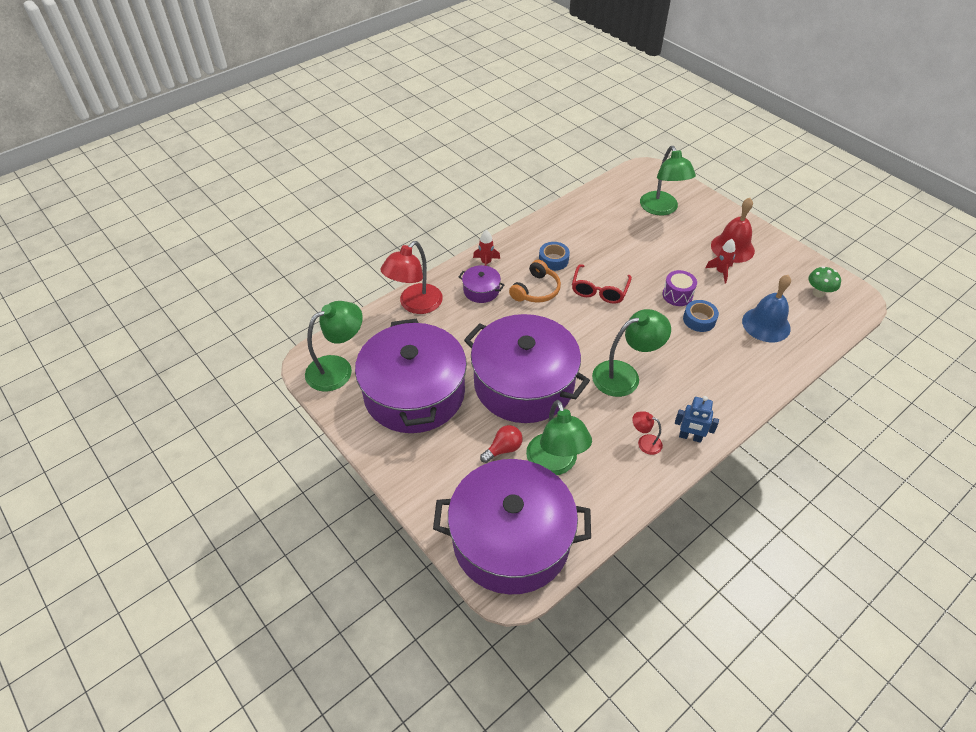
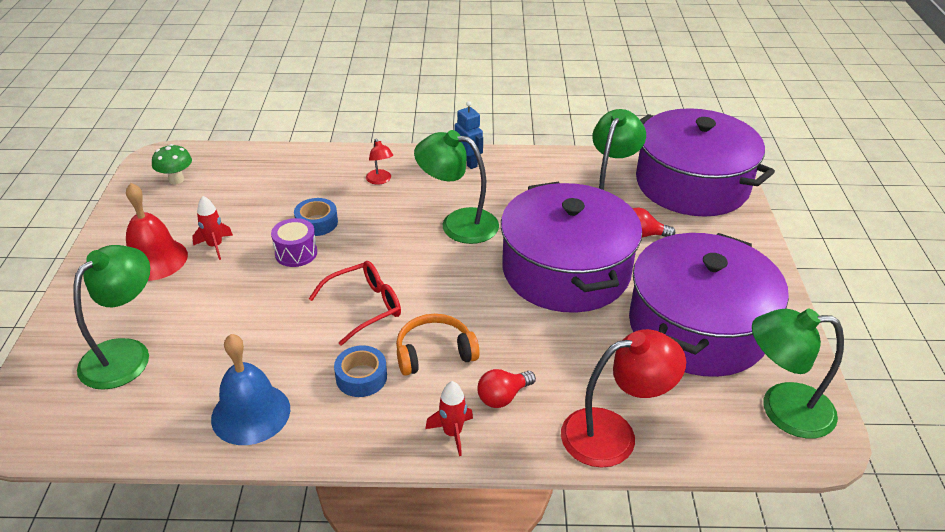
camera: 140 degrees left, 10 degrees down
(481, 290) = (503, 397): purple pot -> red light bulb
(644, 442) = (510, 178): red lamp -> red lamp (380, 180)
(766, 324) = (269, 186): blue bell -> blue bell (251, 413)

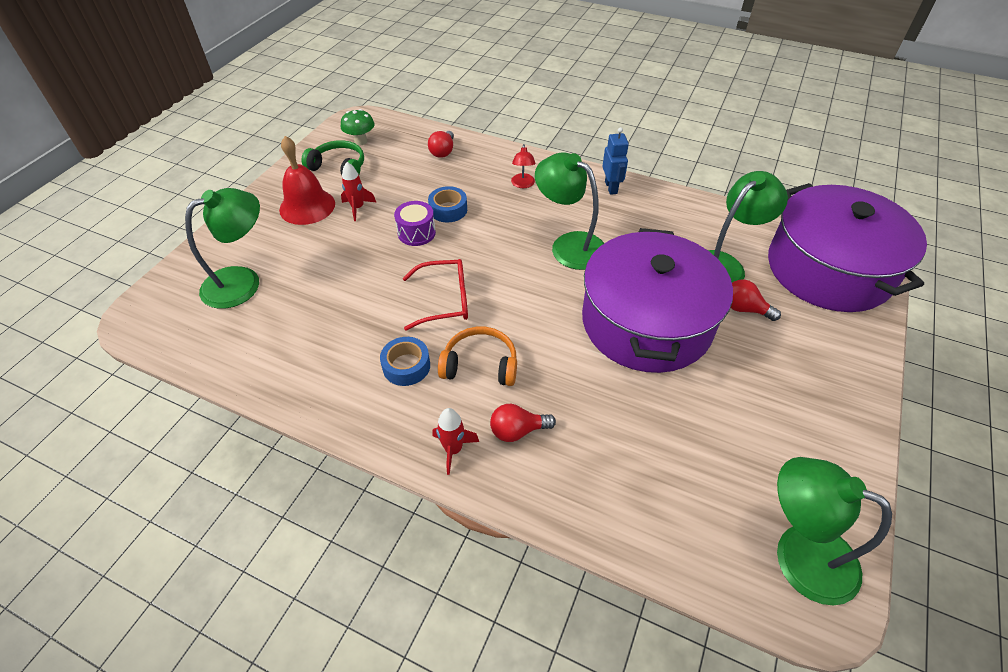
camera: 25 degrees right, 10 degrees up
(167, 211) = (339, 167): none -> green headphones
(251, 413) = (302, 367): blue bell -> none
(277, 169) = (443, 152): none -> red light bulb
(613, 434) = (602, 510): red lamp -> none
(697, 327) = (751, 427): purple pot -> none

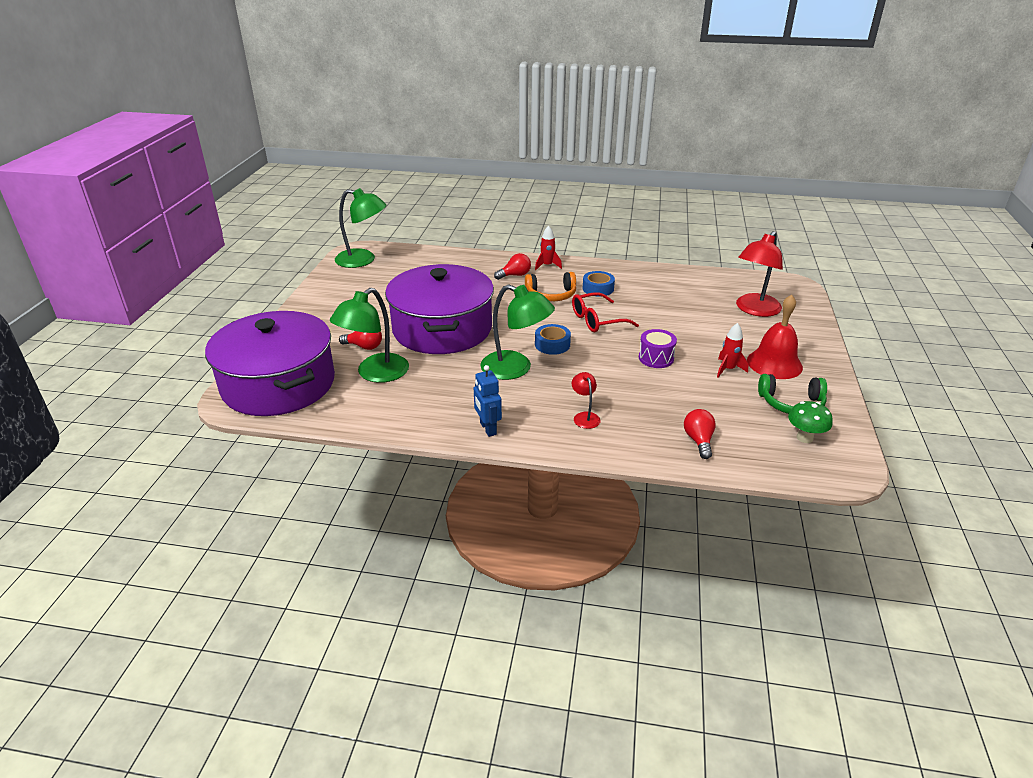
camera: 165 degrees right, 15 degrees down
(242, 282) = (754, 310): green lamp -> red lamp
(448, 210) = (643, 380): blue tape -> blue tape (552, 344)

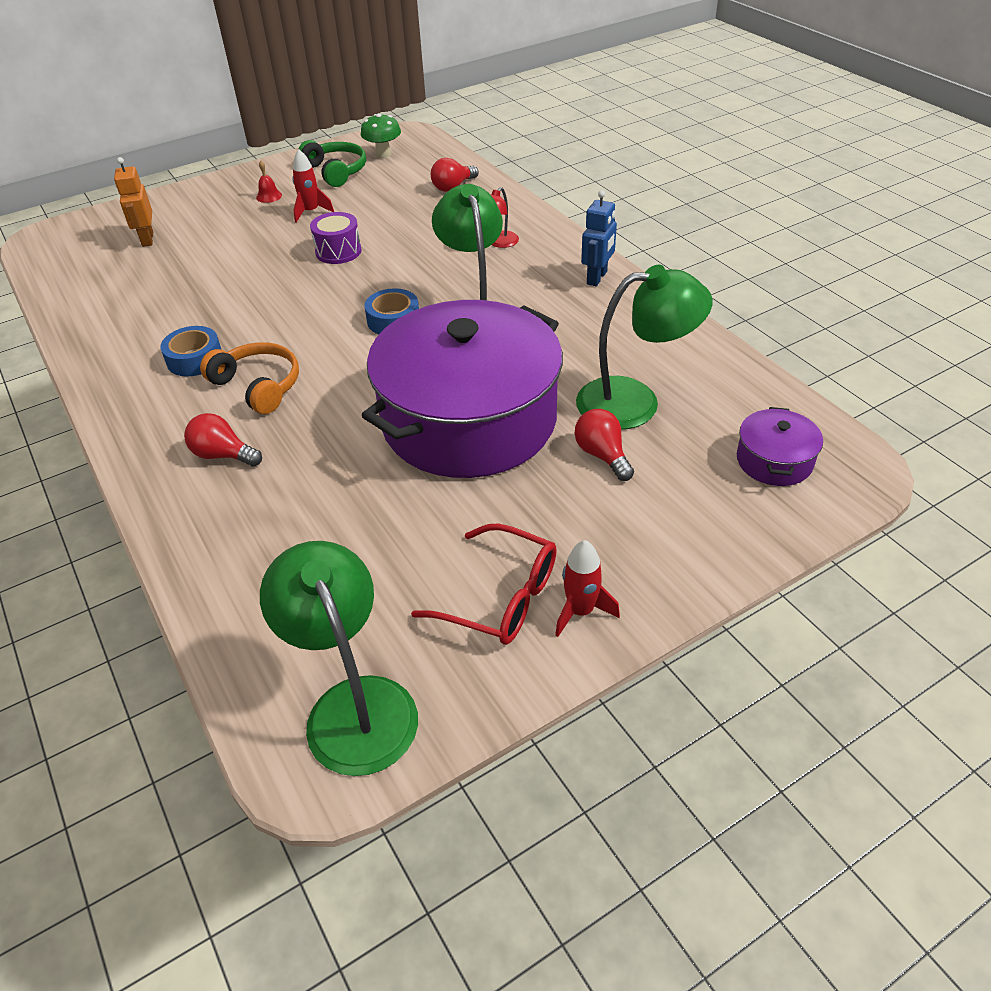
camera: 130 degrees left, 10 degrees up
(278, 384) = (774, 461): purple pot -> purple pot, size x0.40
(547, 265) = (151, 443): red rocket -> red rocket (580, 611)
(597, 320) = (293, 319): red glasses -> red glasses (500, 597)
(754, 310) = (147, 239): red lamp -> orange robot
(774, 363) = (269, 196): red bell -> red bell, size x0.41

